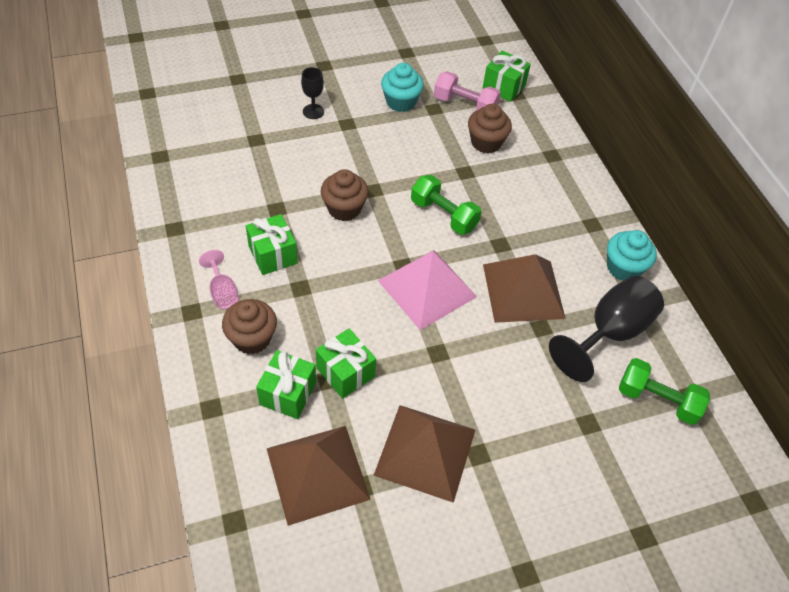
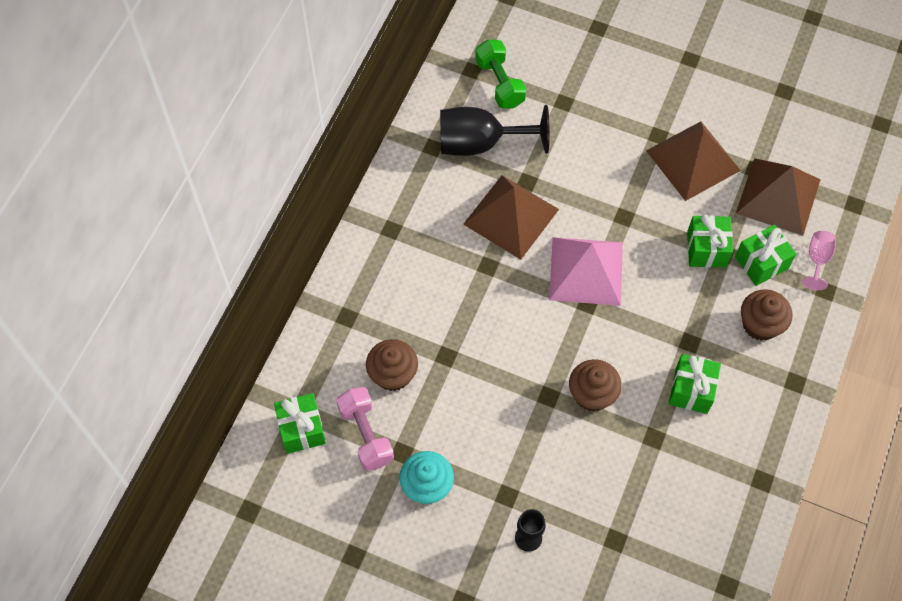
camera: 135 degrees left, 10 degrees up
(222, 292) = (758, 383): pink goblet -> pink goblet (817, 260)
(443, 215) = (509, 326): green dumbbell -> none
(623, 268) = (410, 179): turquoise cupcake -> none

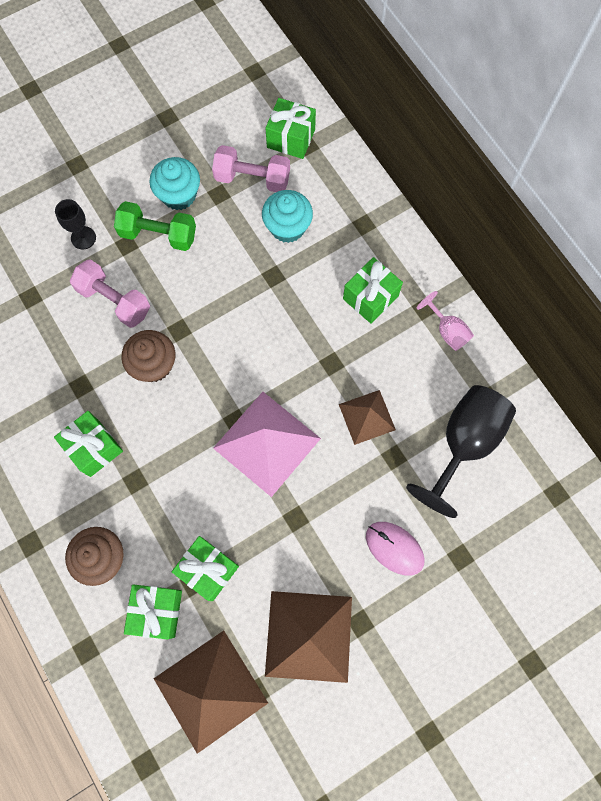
camera: 125 degrees right, 10 degrees up
(393, 374) = (287, 227): brown cupcake -> turquoise cupcake
(410, 272) = (370, 297): none -> green gift
(499, 83) = (523, 510): green dumbbell -> green dumbbell (158, 234)
(511, 216) = (367, 417): brown pyramid -> brown pyramid, size x0.58
(564, 466) = (114, 300): none -> pink dumbbell
(591, 144) = (394, 548): none -> pink mouse
(817, 260) = (119, 670): pink goblet -> pink goblet (447, 331)

